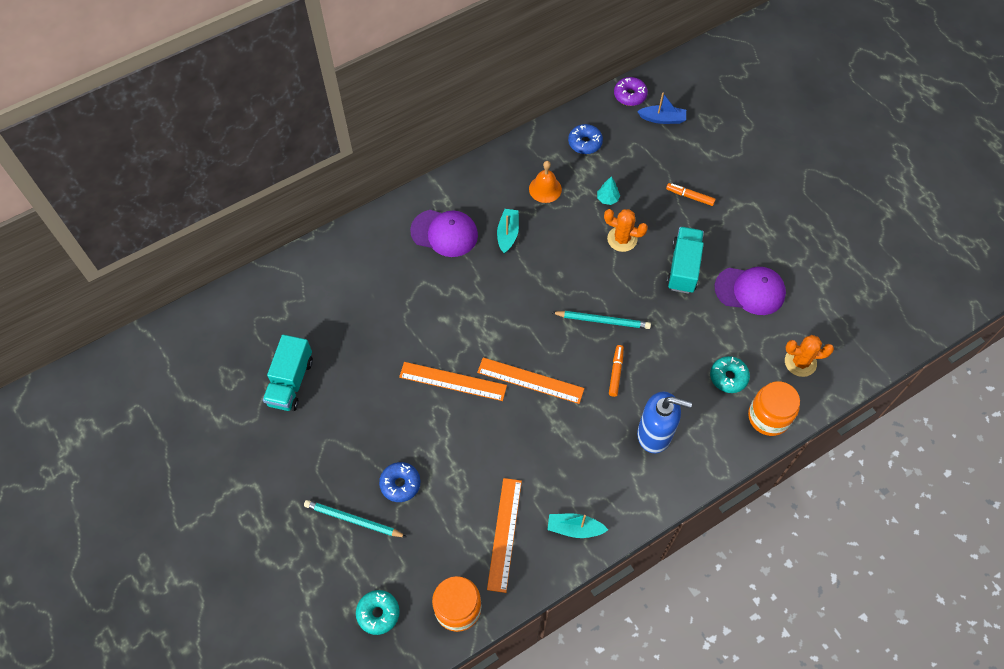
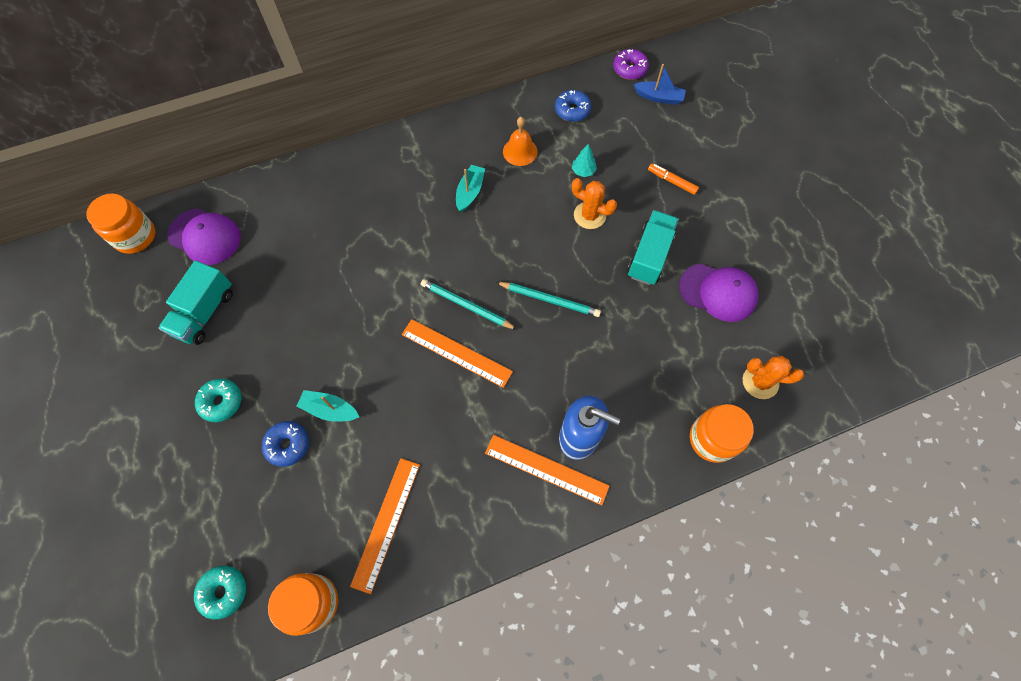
camera: 10 degrees right, 5 degrees up
(203, 323) = (135, 236): none -> orange jar
(353, 520) = (226, 477): turquoise pencil -> turquoise pencil (466, 306)
(444, 233) = (405, 181): purple cap -> purple cap (205, 237)
(453, 381) = (373, 340): orange ruler -> orange ruler (546, 469)
(574, 528) = (465, 531): turquoise boat -> turquoise boat (330, 409)
(615, 372) = (551, 359): orange marker -> none
(728, 377) = (675, 385): turquoise donut -> turquoise donut (221, 402)

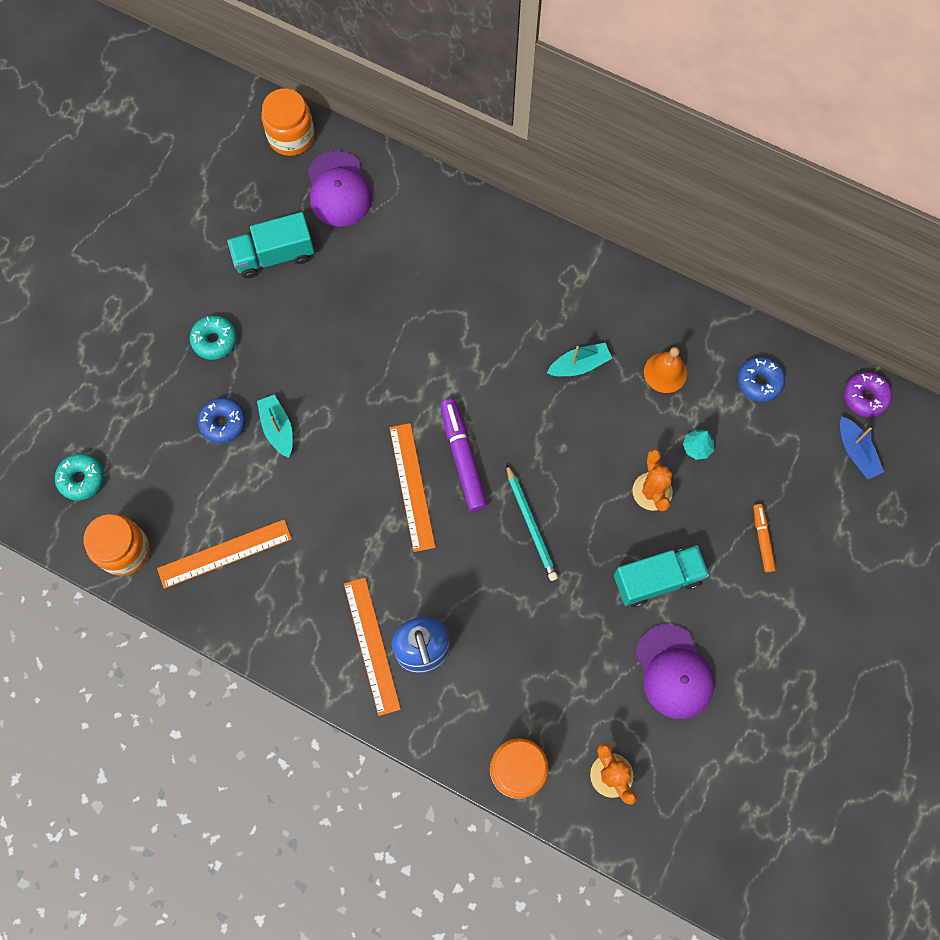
camera: 50 degrees right, 5 degrees up
(466, 306) = (462, 458): turquoise pencil -> purple marker

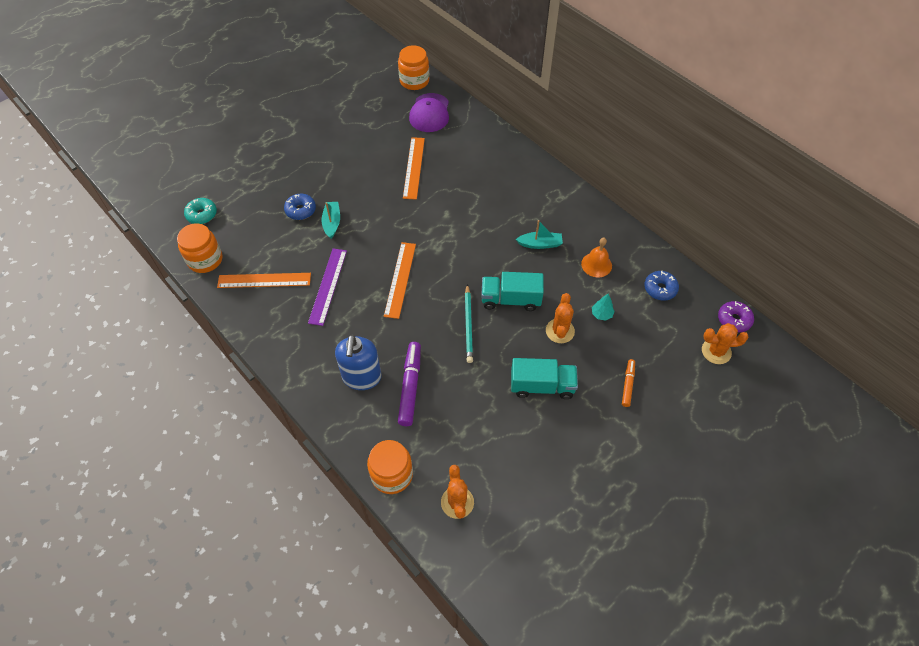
camera: 20 degrees right, 15 degrees down
(214, 340) = (318, 167): turquoise donut -> none
(274, 255) = (375, 135): turquoise truck -> turquoise truck (511, 299)
(317, 531) = (328, 286): none -> purple ruler
(371, 645) = (329, 363): orange ruler -> orange ruler (413, 167)
(462, 458) = (440, 273): purple marker -> purple marker (410, 387)
(674, 672) = (530, 449): purple cap -> none
(856, 452) = (716, 351): blue boat -> orange cactus

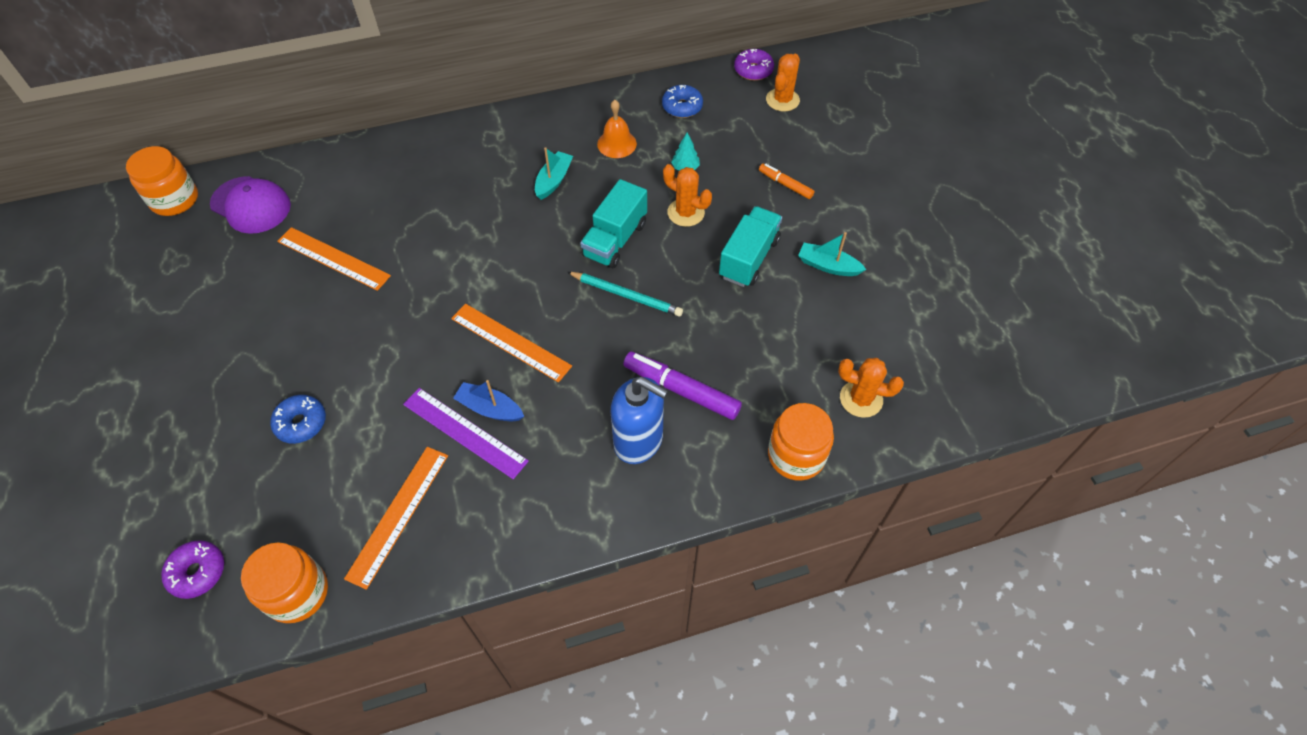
camera: 65 degrees left, 0 degrees up
(202, 214) = (197, 572): turquoise donut -> purple donut
(332, 223) = (356, 390): turquoise boat -> turquoise boat (828, 266)
(349, 290) = (490, 408): none -> blue boat

